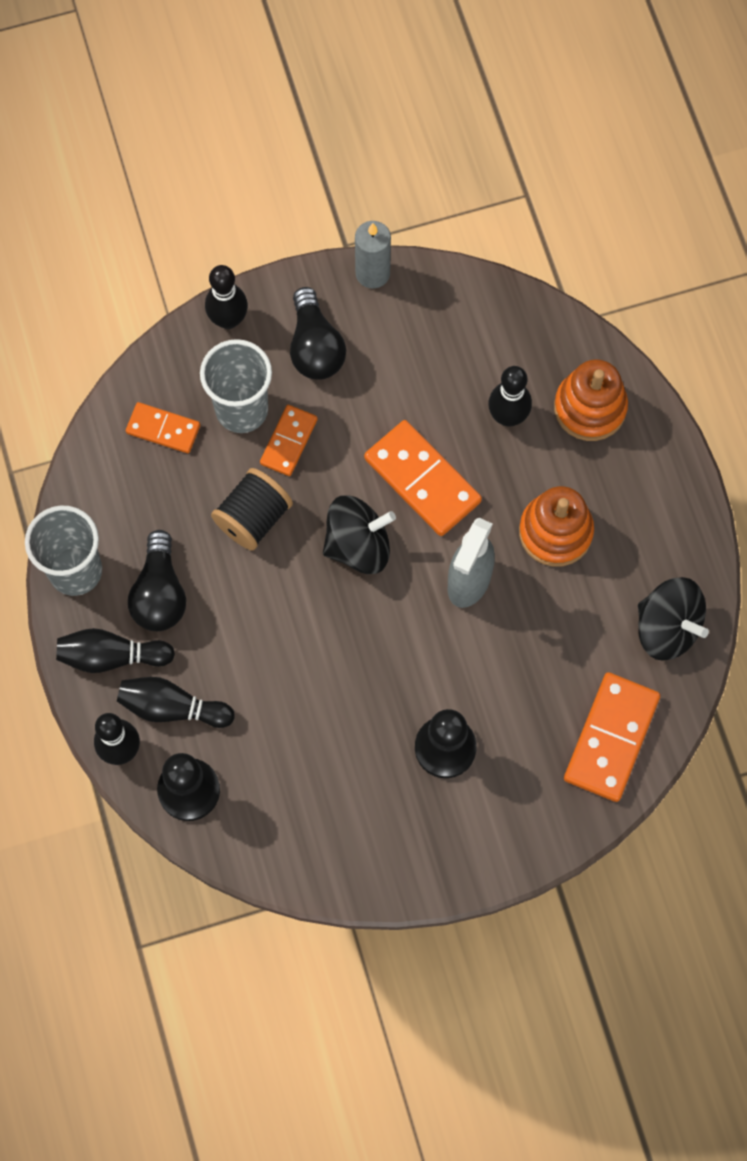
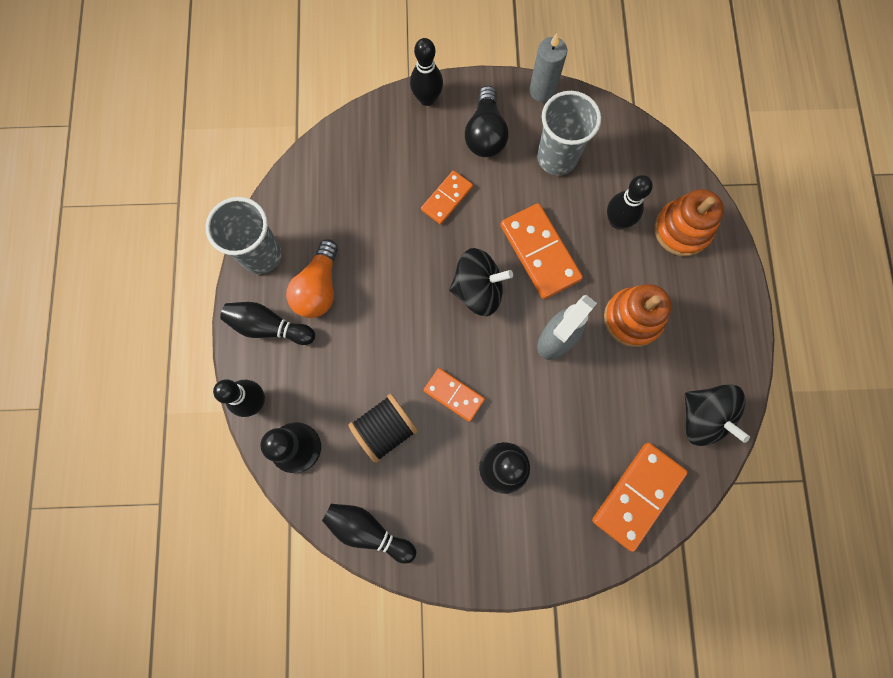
camera: 15 degrees right, 5 degrees up
(160, 593) = (319, 288): black light bulb -> orange light bulb
(163, 429) = (357, 166): orange domino -> orange domino (454, 395)
(172, 707) = (302, 379): black bowling pin -> black bowling pin (368, 530)
(241, 410) = (418, 166): grey cup -> grey cup (557, 158)
(253, 518) = (404, 249): black spool -> black spool (385, 429)

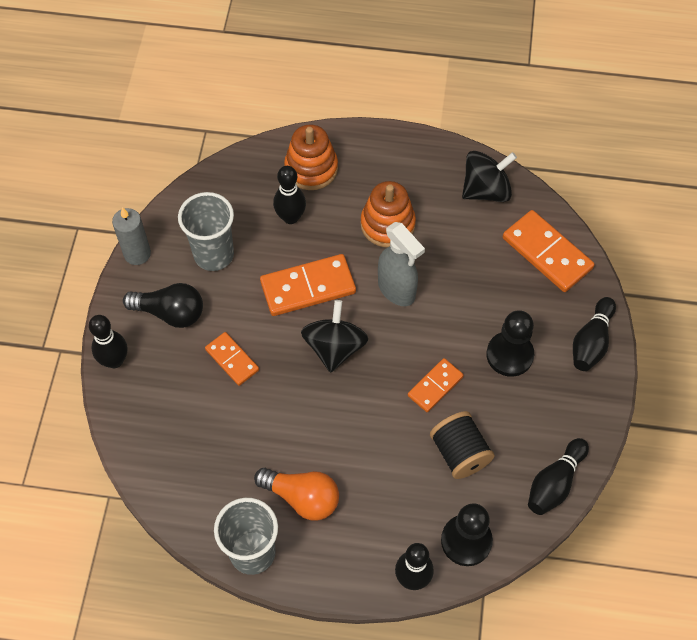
camera: 80 degrees left, 15 degrees down
(269, 327) = (335, 554): black bowling pin -> black bowling pin (591, 342)

